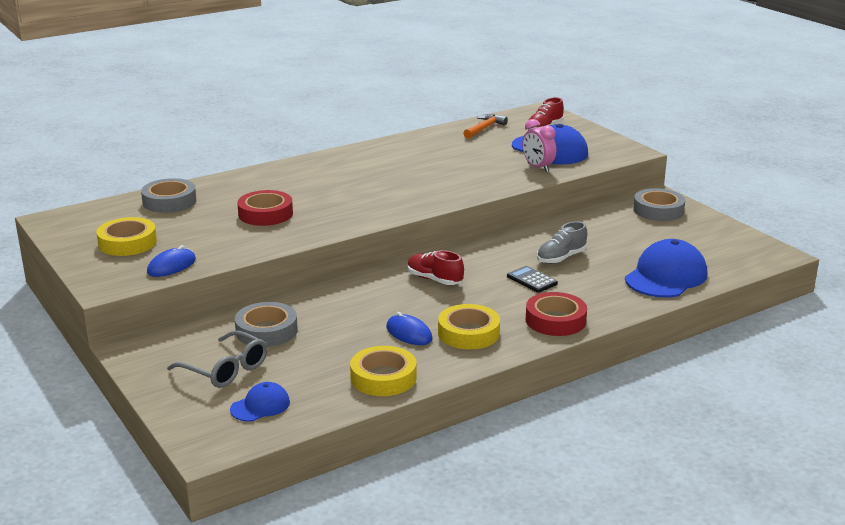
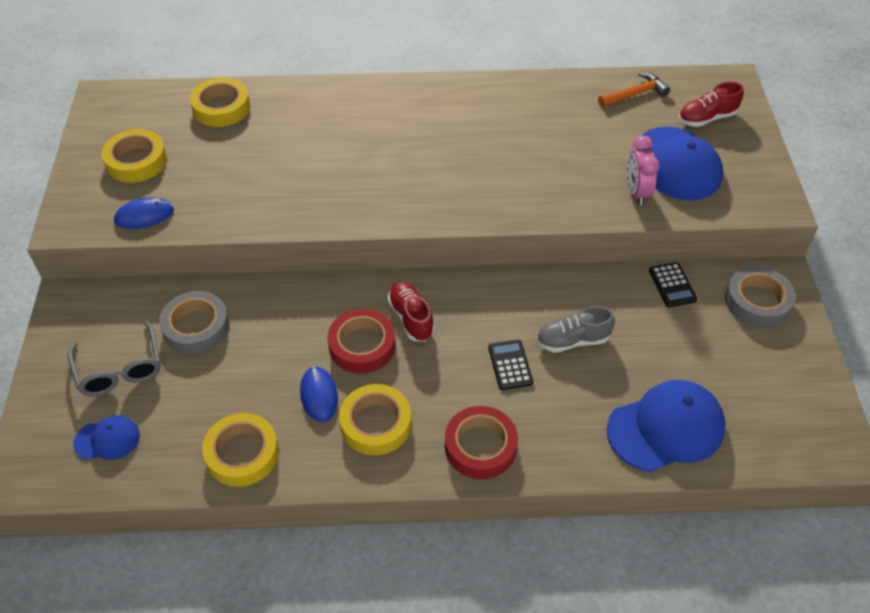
camera: 30 degrees right, 25 degrees up
(169, 201) = (221, 108): grey tape -> yellow tape
(265, 214) = (290, 164): red tape -> red tape (362, 346)
(597, 217) = (672, 285): none -> black calculator

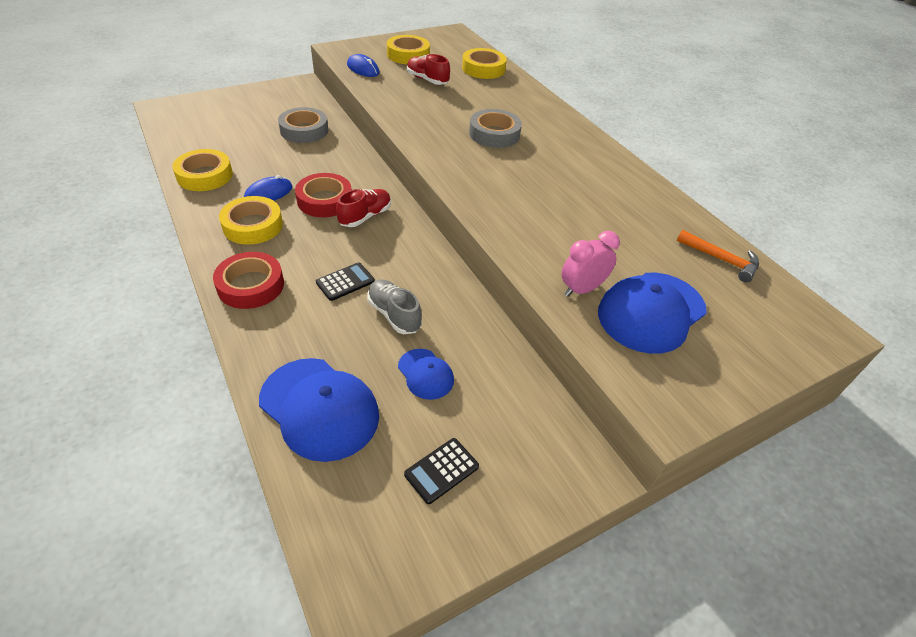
camera: 60 degrees right, 5 degrees down
(107, 439) = (199, 125): blue cap -> blue cap (425, 374)
(120, 369) = (256, 114): grey glasses -> none
(672, 285) = (510, 372): black calculator -> black calculator (441, 470)
(706, 118) = (745, 321): red shoe -> red shoe (427, 80)
(757, 301) = (538, 455): grey tape -> grey tape (494, 134)

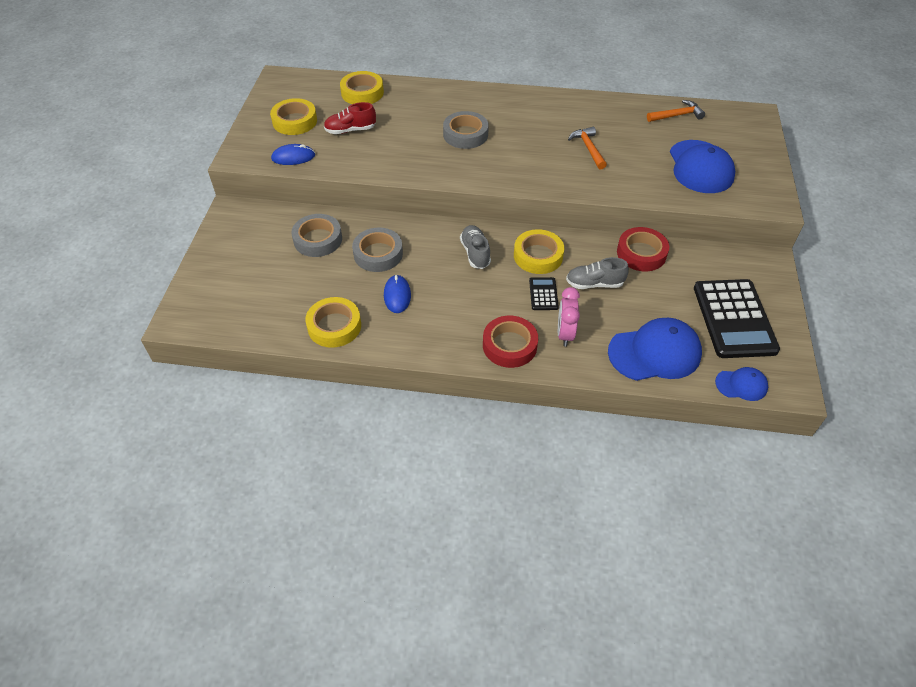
camera: 50 degrees left, 5 degrees up
(253, 225) = (435, 320): yellow tape -> yellow tape (538, 256)
(314, 164) = (378, 254): none -> grey tape
(324, 200) = (435, 267): red tape -> red tape (641, 253)
(365, 216) = (475, 253): red shoe -> grey shoe
(425, 374) = (657, 293): blue cap -> blue cap (741, 385)
(441, 470) = (734, 319): black calculator -> black calculator, size x2.23
(570, 213) = (588, 148): none -> orange hammer
(581, 289) = (663, 183): pink clock -> pink clock (565, 334)

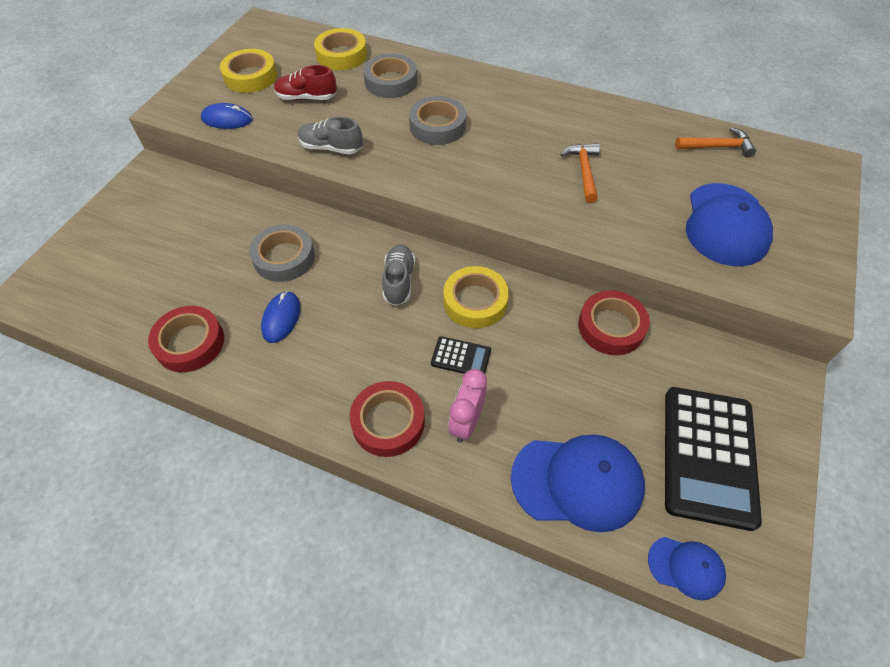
camera: 15 degrees right, 5 degrees up
(318, 239) = (225, 225): grey tape -> grey tape (391, 81)
(334, 326) = (190, 343): yellow tape -> red tape
(543, 294) = (461, 357): black calculator -> black calculator turned 90 degrees clockwise
(594, 284) = (533, 357): grey shoe -> grey shoe (331, 148)

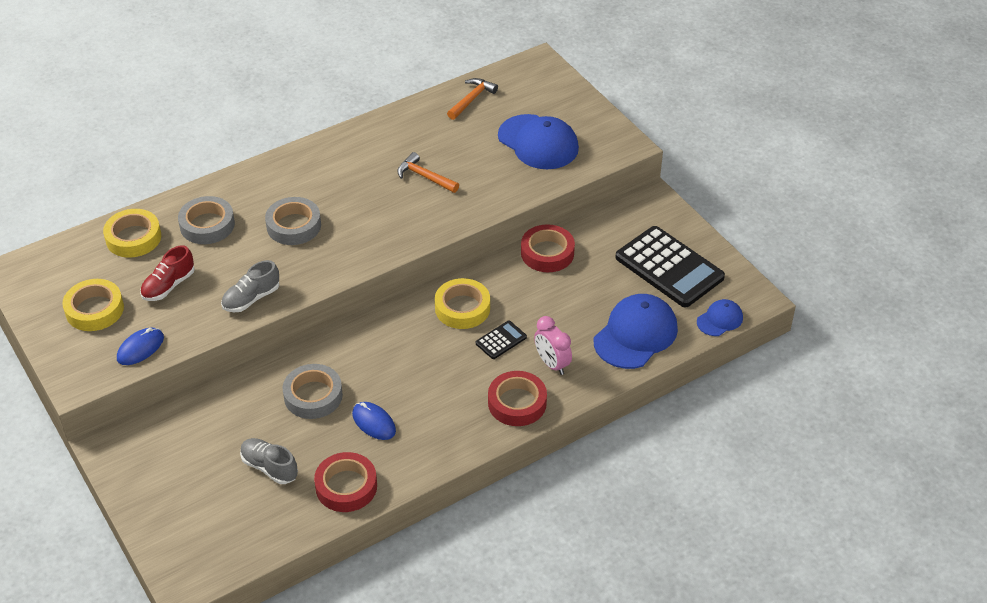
camera: 55 degrees left, 10 degrees down
(399, 281) = (404, 340): grey shoe -> grey shoe (269, 467)

